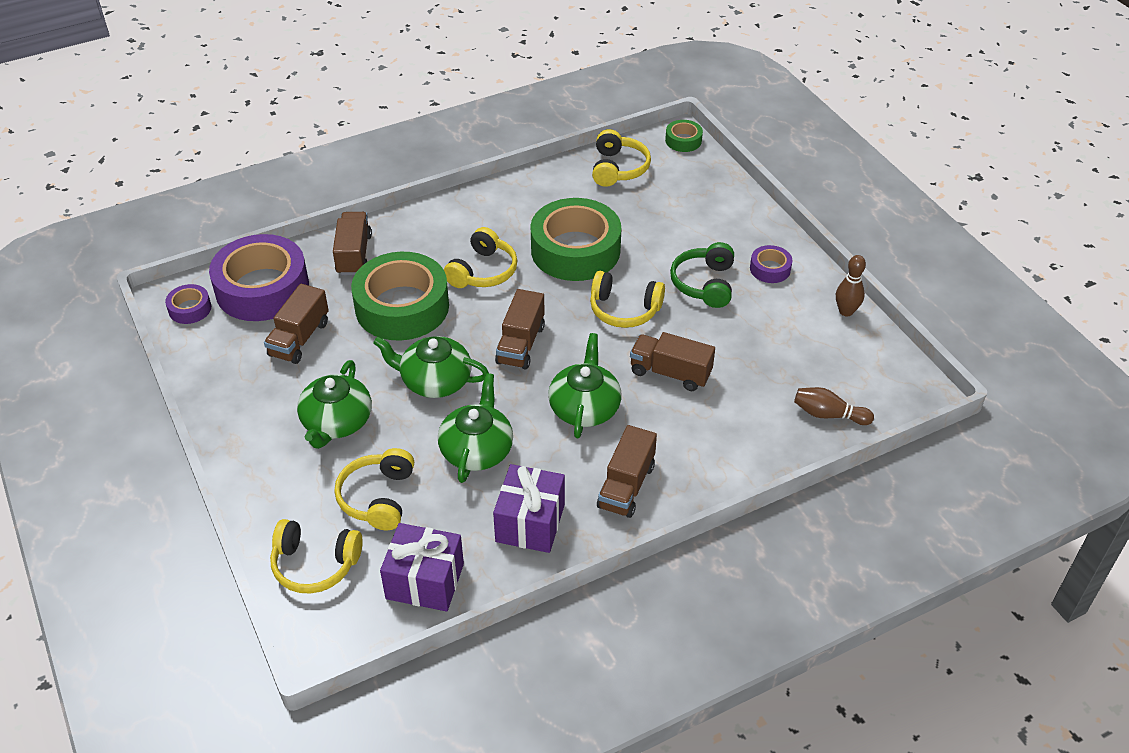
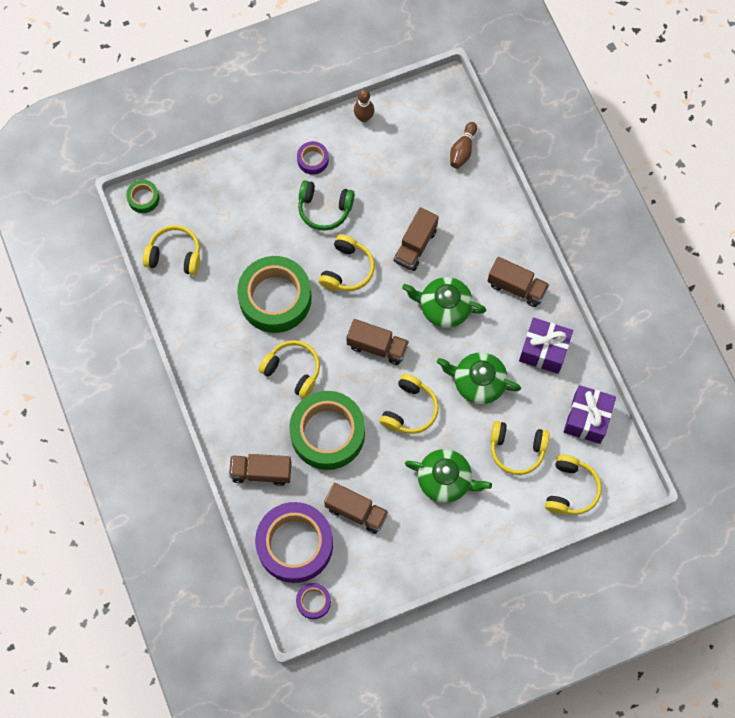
camera: 85 degrees left, 25 degrees up
(435, 381) = (409, 409): green teapot -> yellow headphones

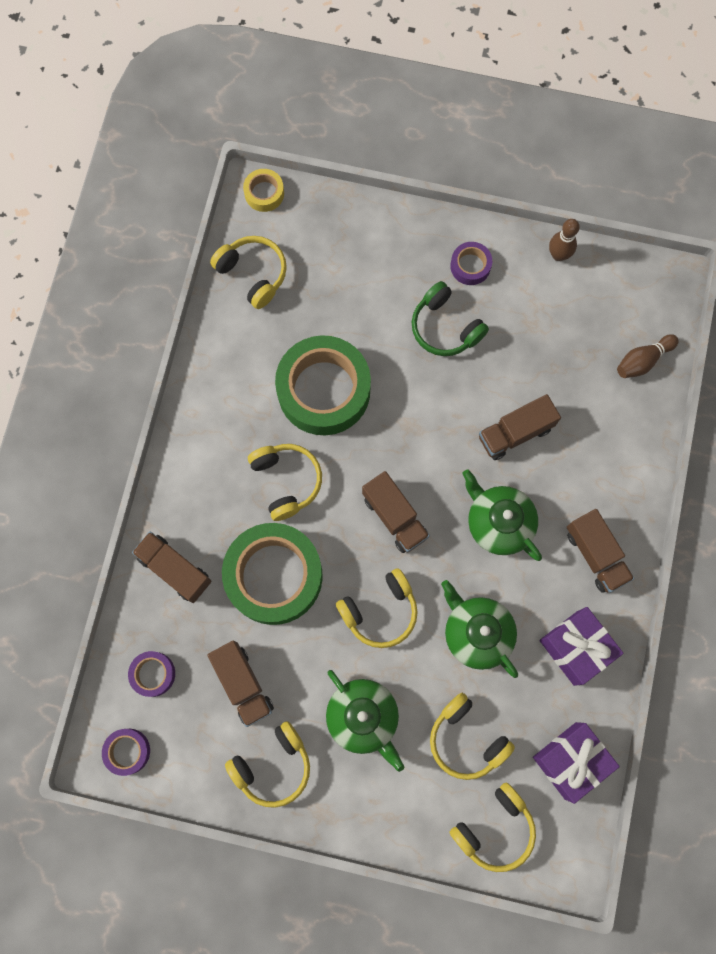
camera: 35 degrees right, 5 degrees up
(143, 198) = (264, 193): green tape -> yellow tape
(295, 544) = (153, 674): purple tape -> purple tape, size x0.45
(347, 269) = (422, 410): yellow headphones -> yellow headphones (273, 766)

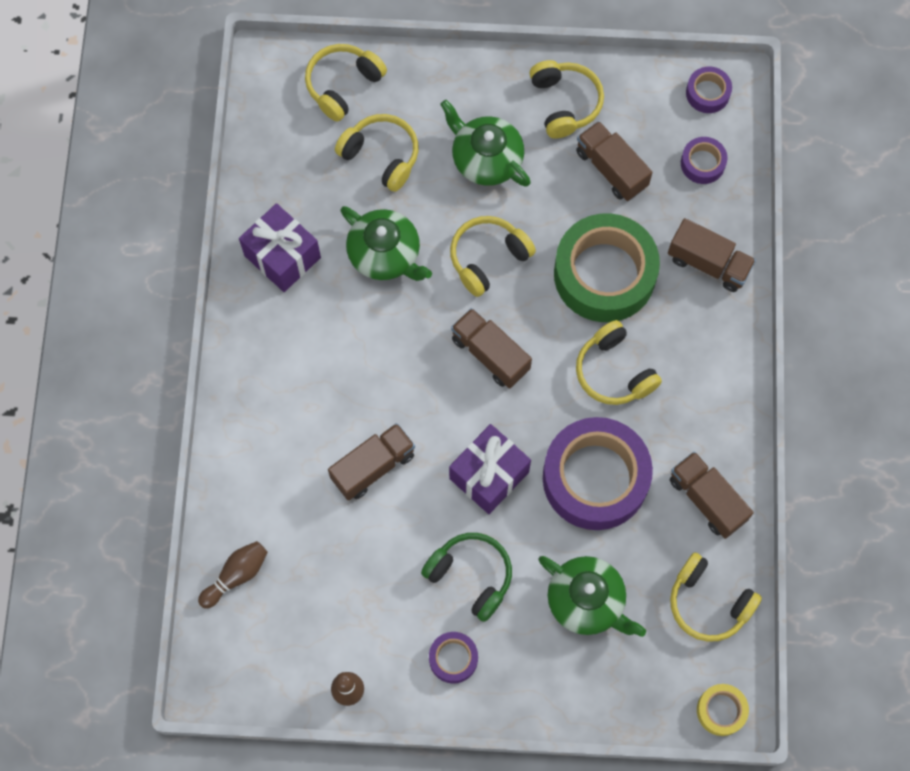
camera: 170 degrees right, 5 degrees down
(273, 766) = (565, 103): yellow headphones -> yellow headphones turned 120 degrees clockwise
(324, 390) = (595, 478): green tape -> purple tape
(498, 522) = (378, 367): green teapot -> green teapot (587, 601)
(570, 760) = (277, 154): purple gift -> purple gift (489, 475)
(595, 555) = (270, 351): brown truck -> brown truck (707, 499)

